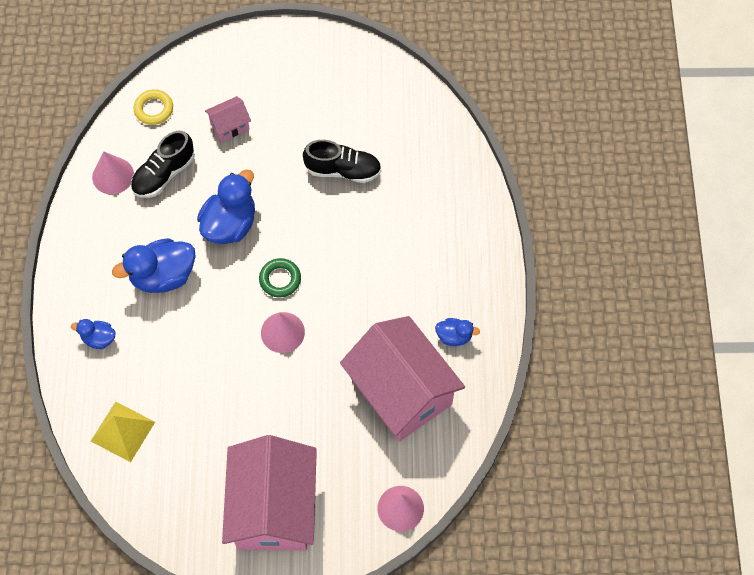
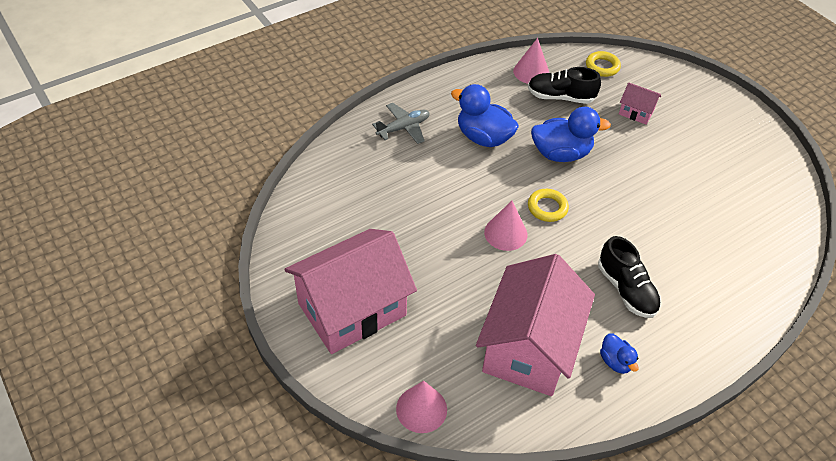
camera: 55 degrees right, 15 degrees down
(99, 338) = (403, 128): blue duck -> grey plane
(123, 431) = (343, 178): yellow pyramid -> none
(280, 279) = (547, 208): green ring -> yellow ring
(343, 170) = (677, 198): black shoe -> black shoe (626, 289)

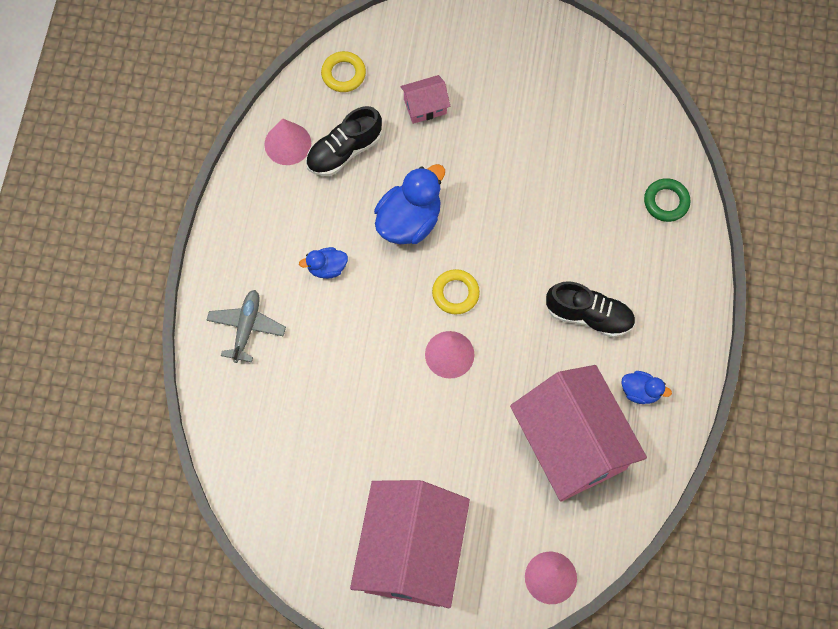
camera: 45 degrees left, 20 degrees up
(483, 137) = (327, 268): blue duck -> blue duck, size x0.52
(756, 274) = (666, 202): none -> green ring

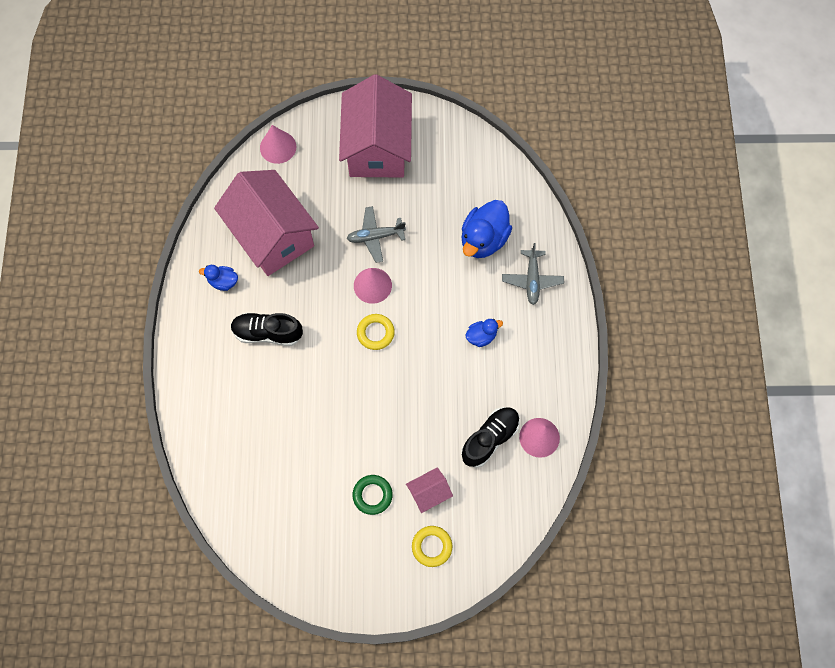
camera: 170 degrees right, 0 degrees up
(343, 74) = (507, 512): yellow ring -> yellow ring (432, 546)
(409, 220) = (423, 386): blue duck -> blue duck (483, 239)
(435, 420) = (375, 236): none -> grey plane
(666, 202) = (211, 439): green ring -> green ring (372, 495)

